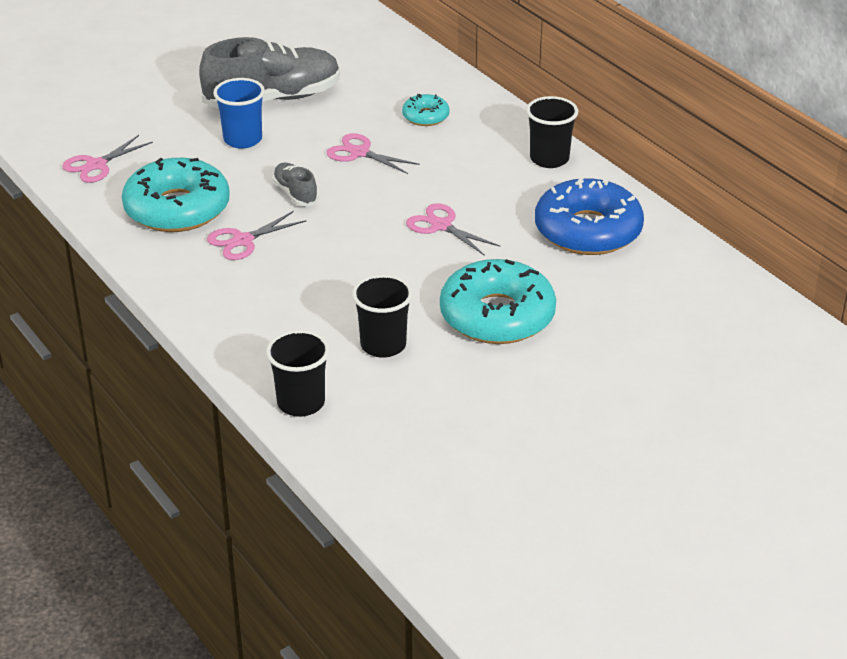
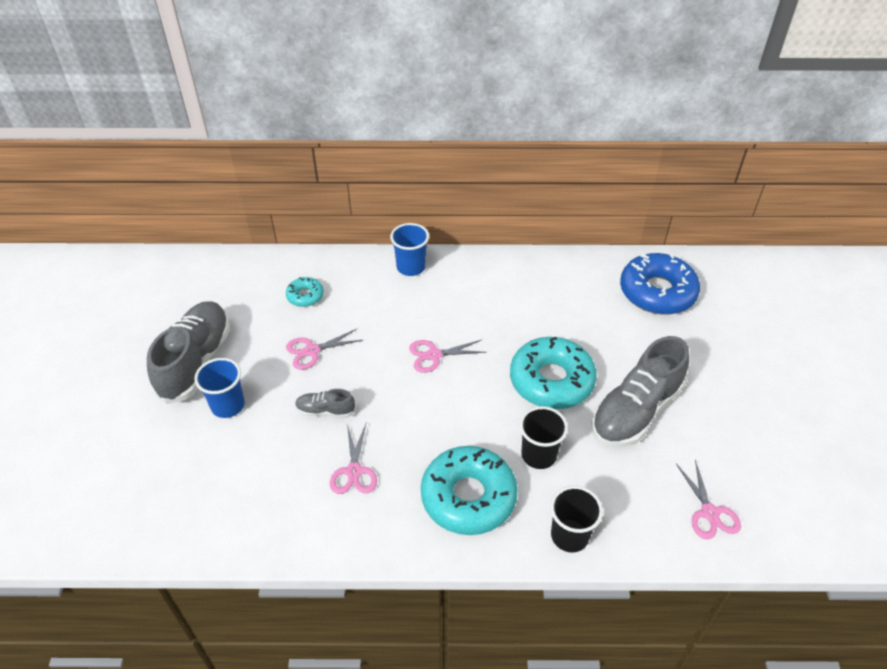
camera: 55 degrees left, 10 degrees up
(96, 165) = (163, 516): pink scissors -> pink scissors (709, 513)
(177, 209) = (276, 491): turquoise donut -> turquoise donut (468, 497)
(522, 392) = (635, 411): none -> grey shoe
(549, 159) = (411, 267): black cup -> blue cup
(588, 230) = (499, 292): blue donut -> blue donut (657, 292)

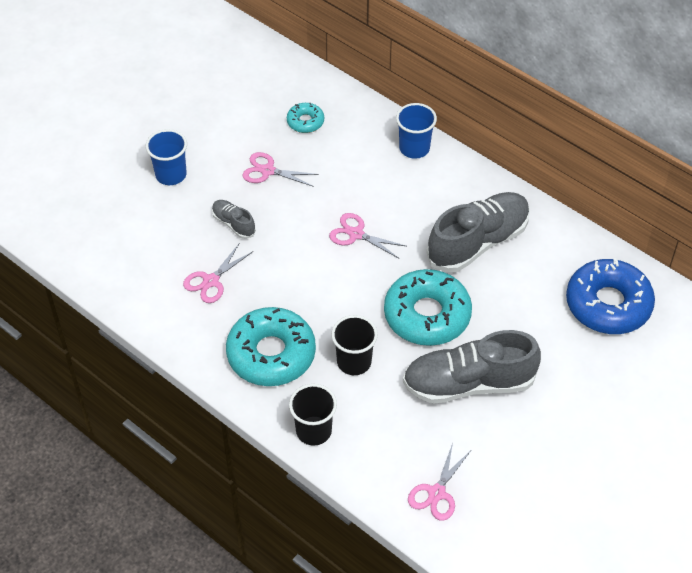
camera: 40 degrees right, 5 degrees up
(196, 361) = (179, 126): grey shoe -> grey shoe (478, 242)

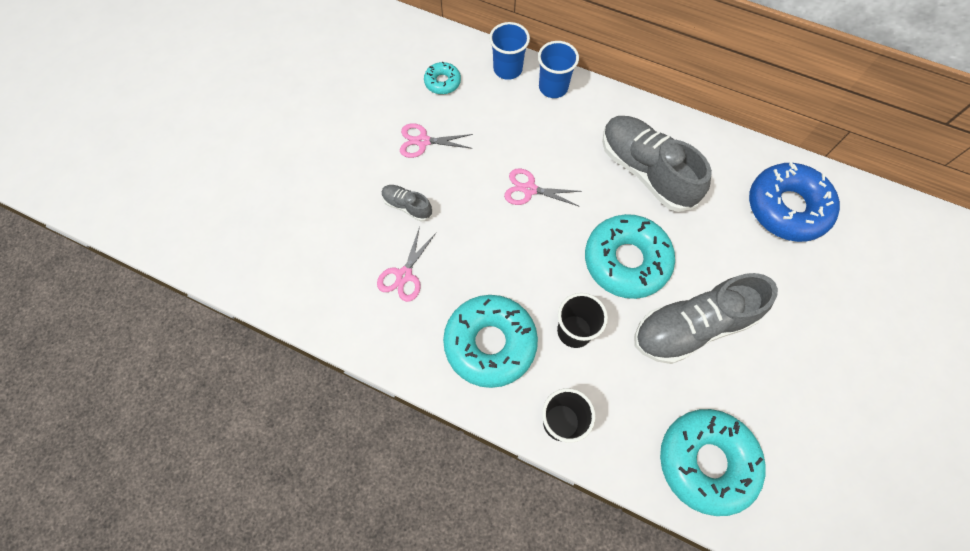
camera: 15 degrees left, 15 degrees up
(171, 175) = (329, 167): blue cup -> blue cup (507, 69)
(436, 493) = (706, 462): pink scissors -> turquoise donut
(478, 242) = (646, 171): grey shoe -> grey shoe turned 75 degrees counterclockwise

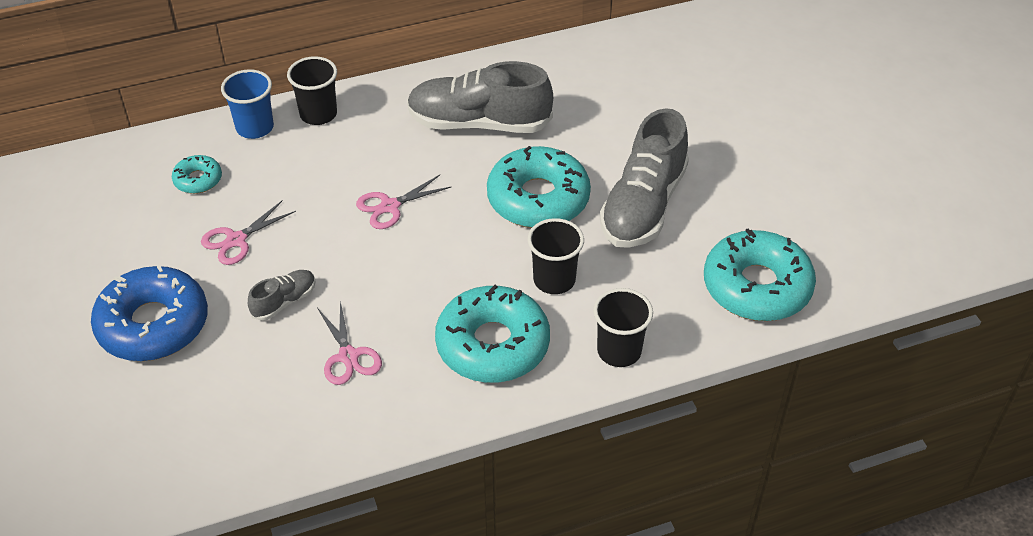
camera: 45 degrees left, 20 degrees down
(407, 206) = (284, 301): grey shoe -> grey shoe turned 150 degrees clockwise
(553, 87) = (318, 114): blue cup -> black cup
(786, 208) = (621, 73): blue donut -> blue donut (153, 324)

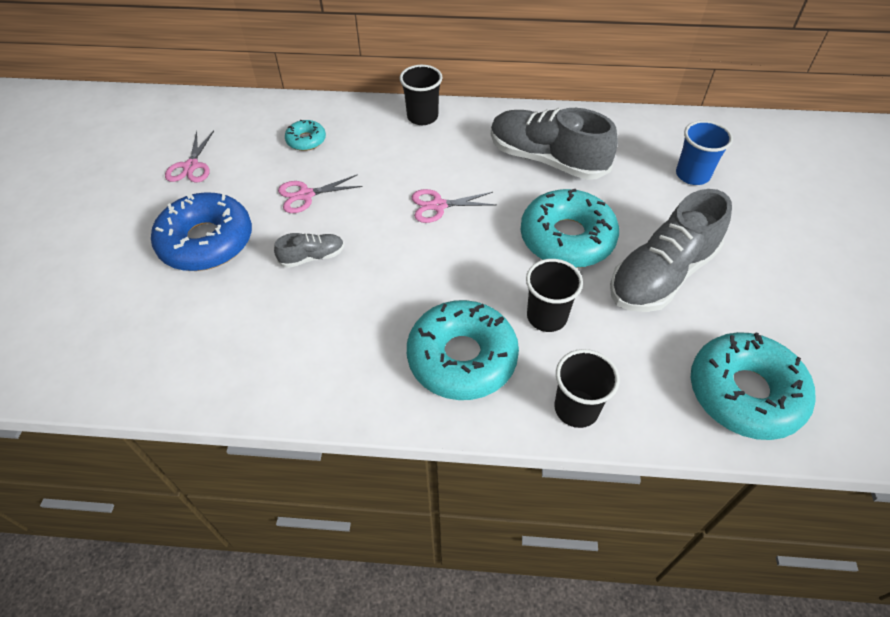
camera: 25 degrees right, 5 degrees up
(255, 128) = (369, 113): blue cup -> blue cup (692, 175)
(348, 356) = (335, 323): pink scissors -> pink scissors (191, 166)

